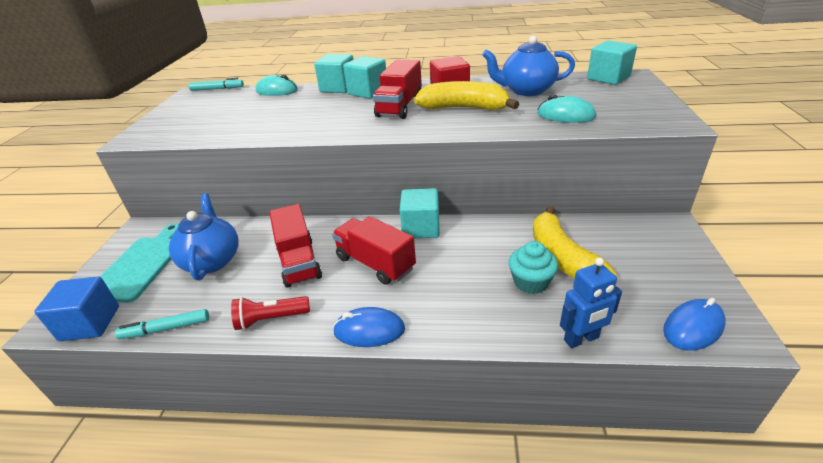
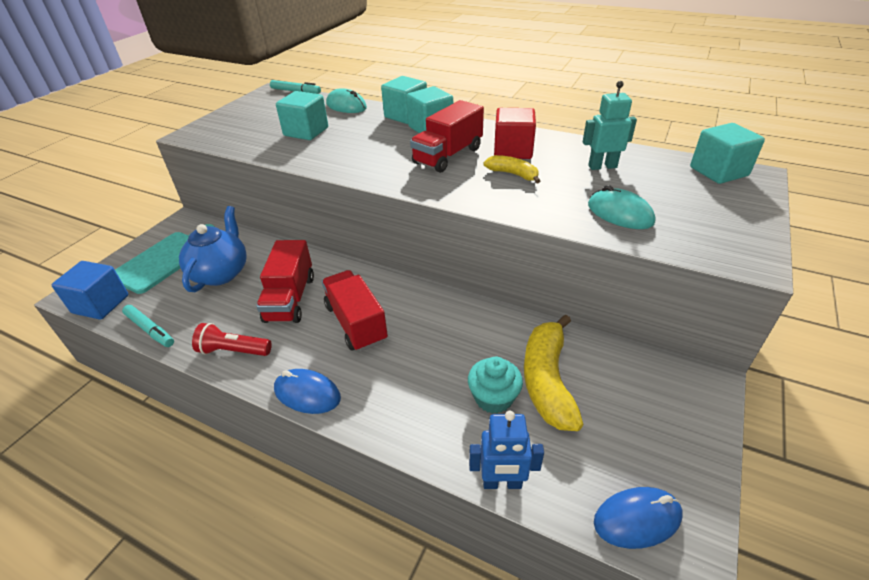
camera: 20 degrees right, 5 degrees up
(166, 329) = (150, 330): turquoise marker -> turquoise marker turned 150 degrees counterclockwise
(421, 228) = (423, 297): turquoise cube -> turquoise cube (306, 132)
(464, 108) = (513, 174): yellow banana -> yellow banana, size x0.54
(526, 90) = (602, 166): blue teapot -> turquoise robot

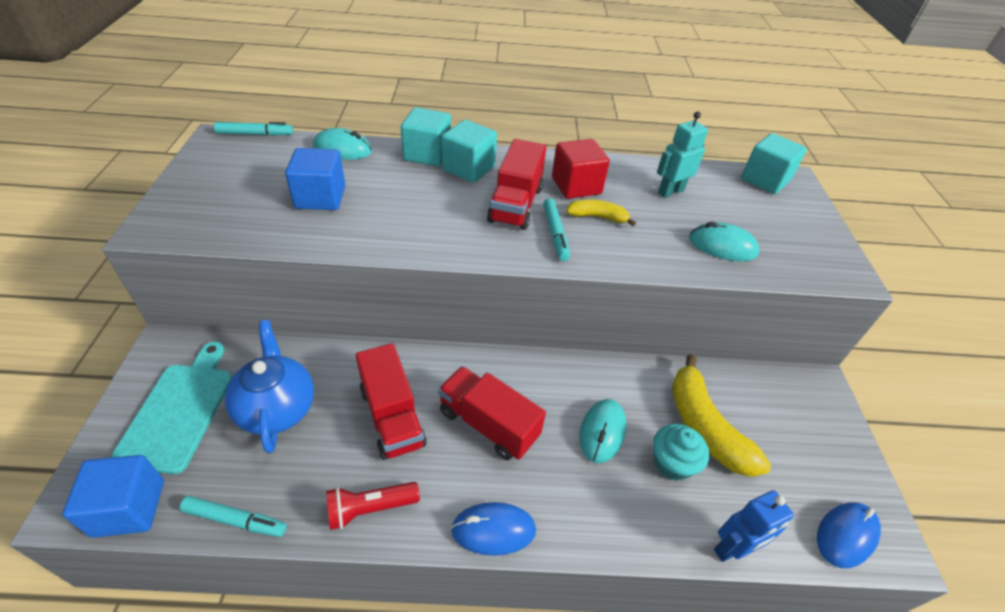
camera: 30 degrees left, 5 degrees up
(306, 132) = (320, 197): turquoise cube -> blue cube
(446, 355) = (602, 432): none -> turquoise mouse
(464, 179) = (555, 234): none -> turquoise marker

